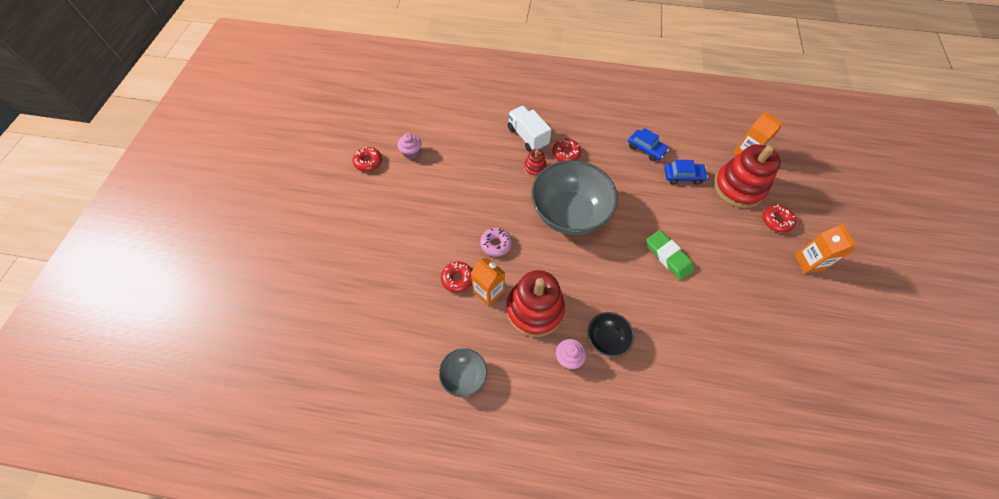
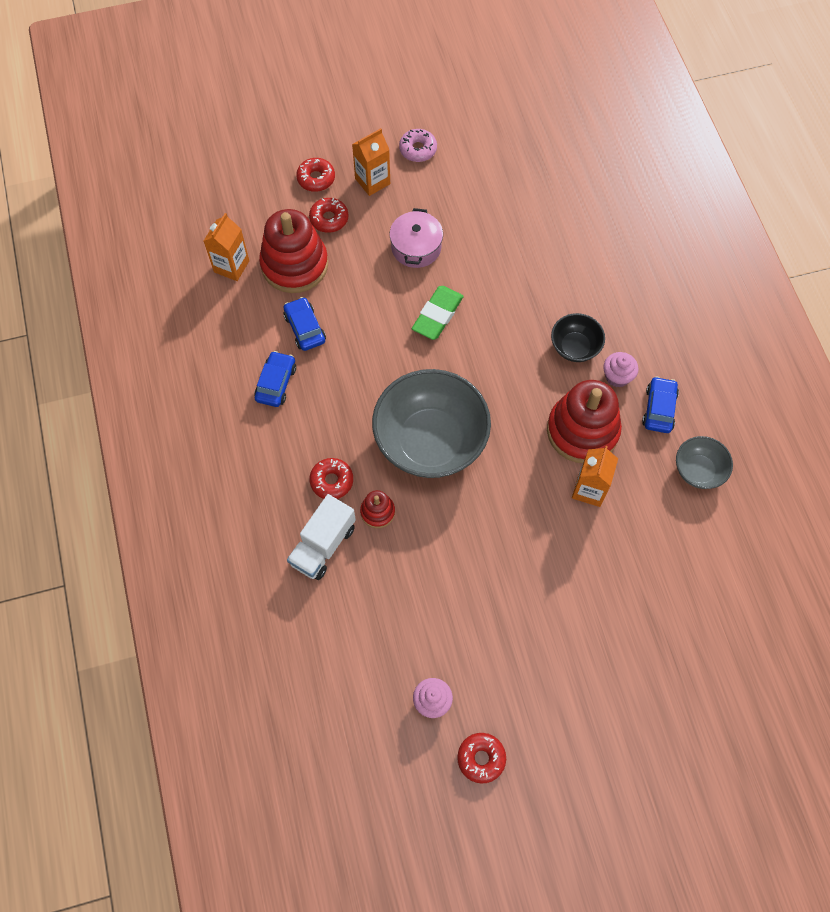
camera: 115 degrees left, 5 degrees up
(457, 279) = (593, 533): red donut -> red donut (316, 178)
(496, 244) = (522, 510): pink donut -> pink donut (418, 149)
(527, 375) = (659, 409): none -> blue car
(735, 267) = (416, 247): none -> pink pot

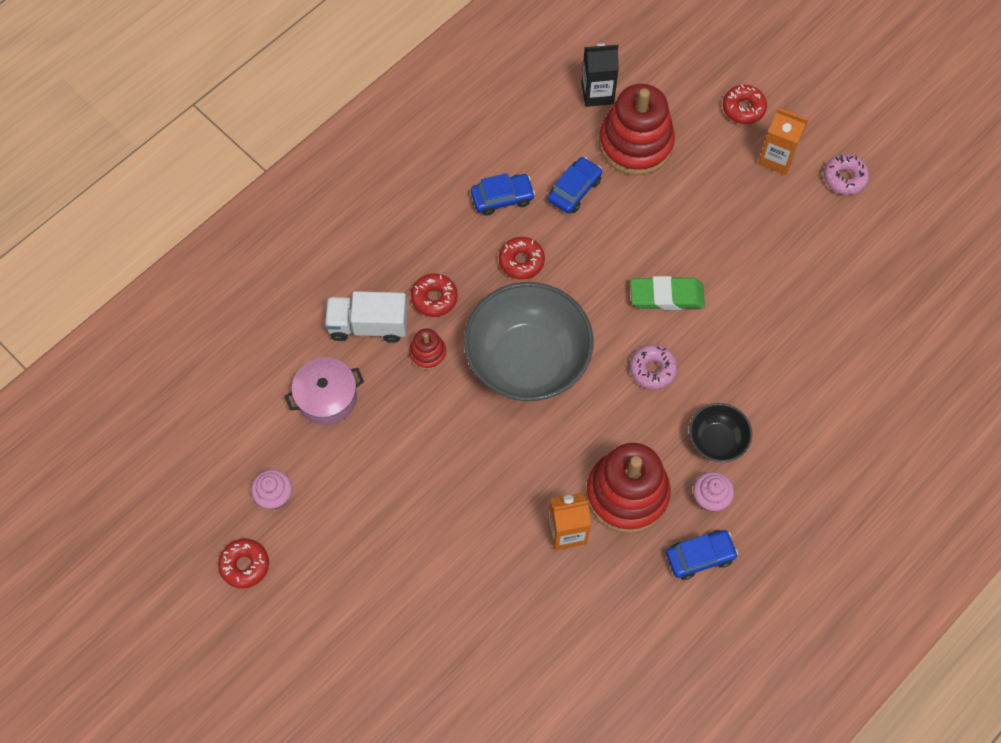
camera: 60 degrees right, 0 degrees up
(231, 266) = (597, 93): orange carton -> black carton
(329, 219) = (706, 144): red donut -> red donut (521, 261)
(416, 247) = (729, 237): pink pot -> pink pot (327, 397)
(492, 358) = (652, 369): none -> pink donut
(698, 470) = (654, 628): grey bowl -> none

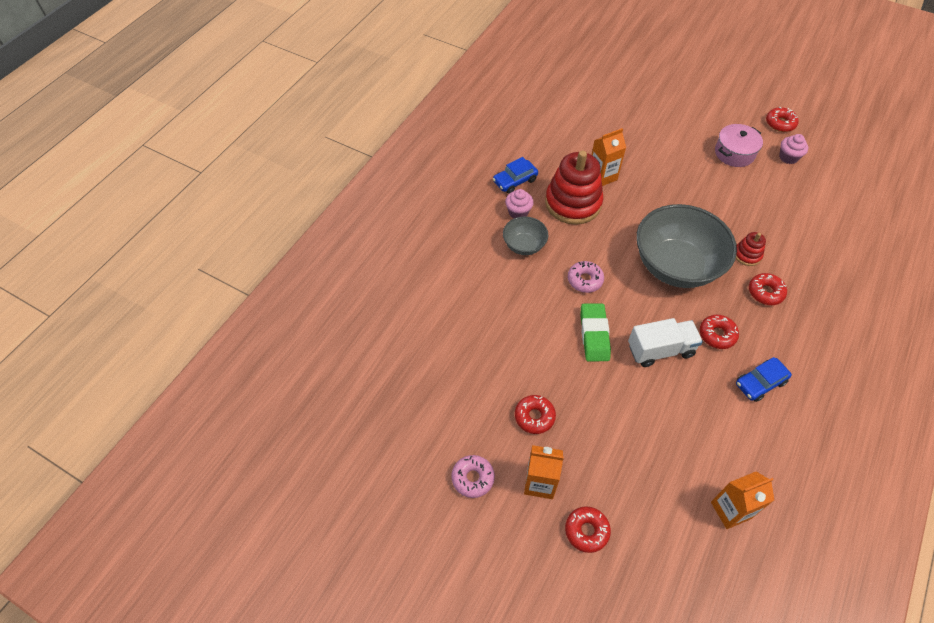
camera: 165 degrees right, 10 degrees down
(327, 397) = (795, 214): pink pot -> pink pot (734, 153)
(368, 325) = (799, 263): white truck -> white truck (660, 350)
(574, 190) = (705, 405): blue car -> none
(597, 93) = (731, 510): black carton -> orange carton
(635, 143) = (672, 464): red stacking toy -> none
(666, 296) = (594, 334): green eraser -> green eraser turned 75 degrees counterclockwise
(717, 441) = (524, 245): black bowl -> grey bowl
(764, 221) = (534, 417): none -> red donut

